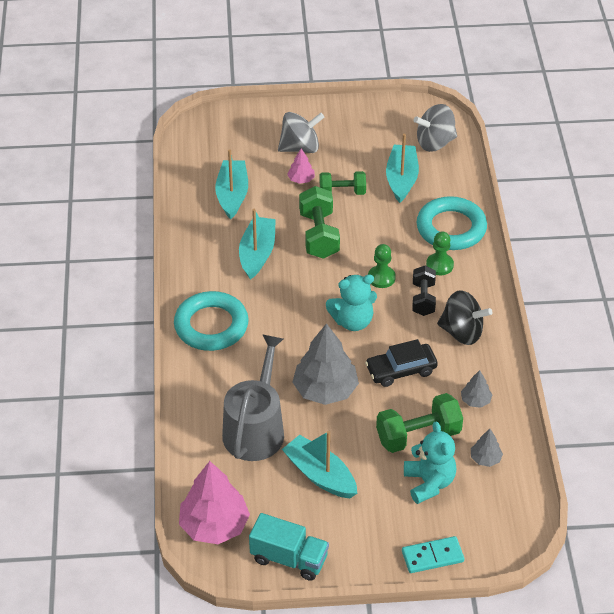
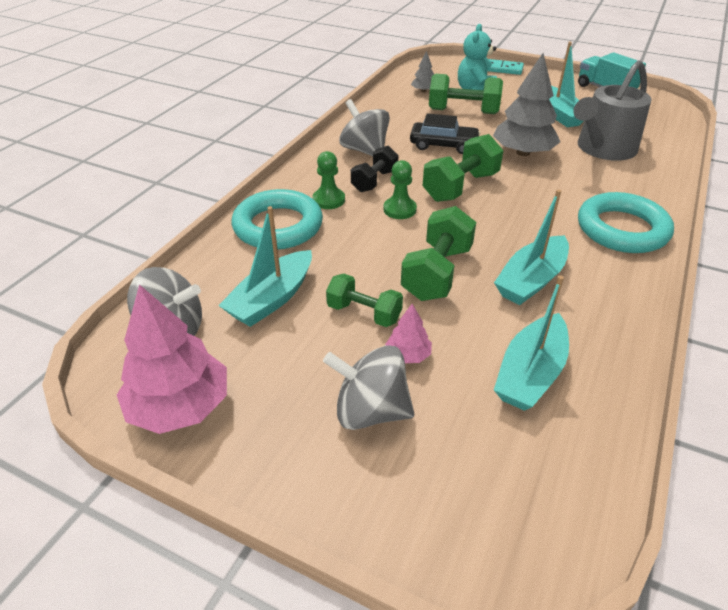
camera: 150 degrees left, 5 degrees down
(214, 525) = (660, 114): pink tree -> pink tree (180, 406)
(352, 321) = (460, 187): turquoise teddy bear -> green dumbbell
(462, 332) = (364, 150): black spinning top -> grey spinning top
(475, 400) = (399, 115): grey tree -> none

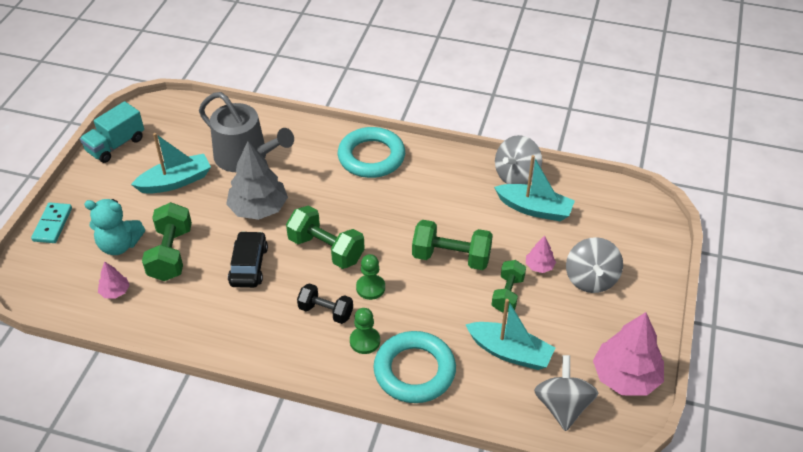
camera: 100 degrees left, 5 degrees up
(364, 150) = (266, 327): grey spinning top -> grey spinning top (516, 176)
(423, 91) = (115, 292): grey tree -> pink tree
(531, 280) = (445, 207): turquoise boat -> none

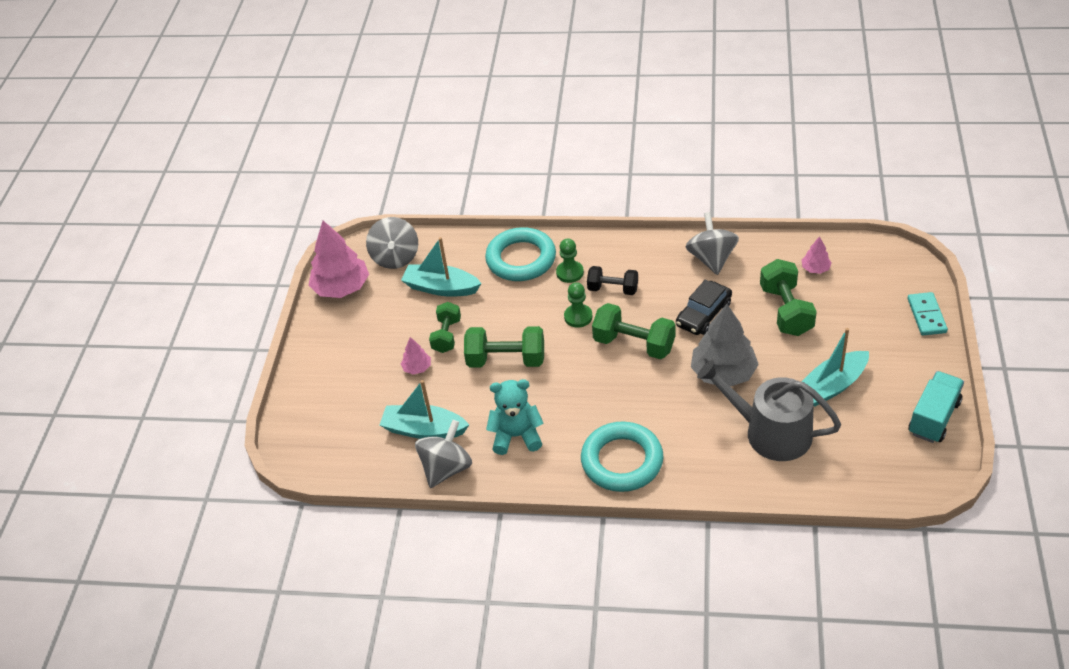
camera: 175 degrees right, 0 degrees up
(119, 245) = (842, 309): turquoise teddy bear -> turquoise teddy bear (516, 436)
(249, 265) = (703, 314): black car -> black car turned 45 degrees clockwise
(591, 279) = (366, 364): grey spinning top -> grey spinning top (711, 259)

